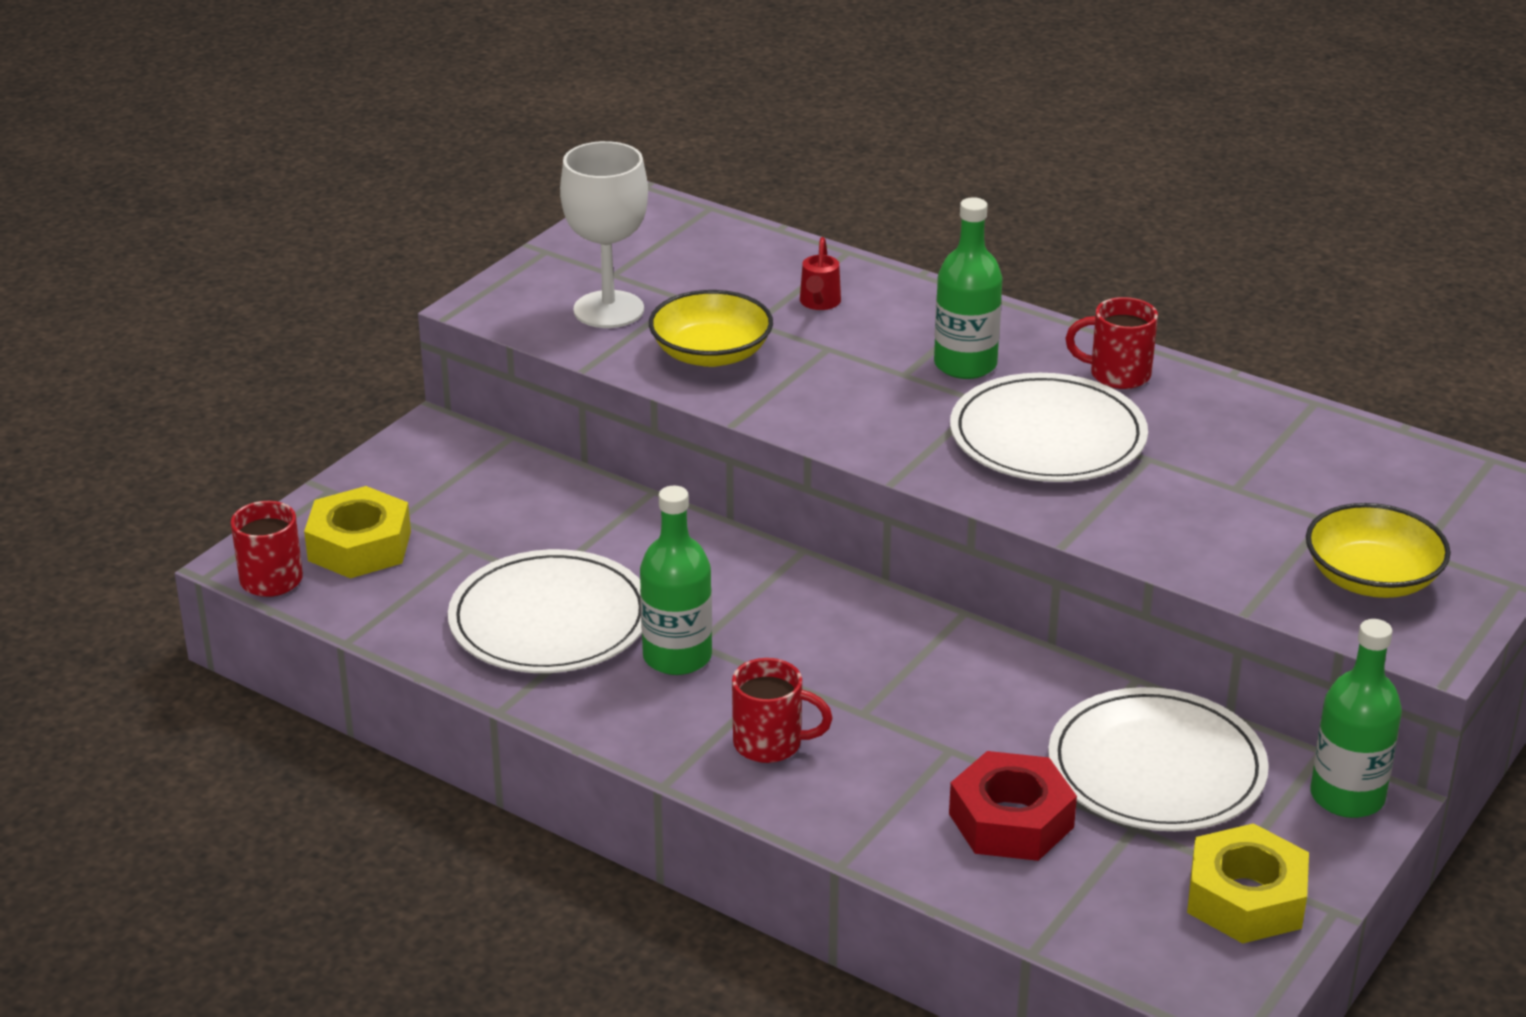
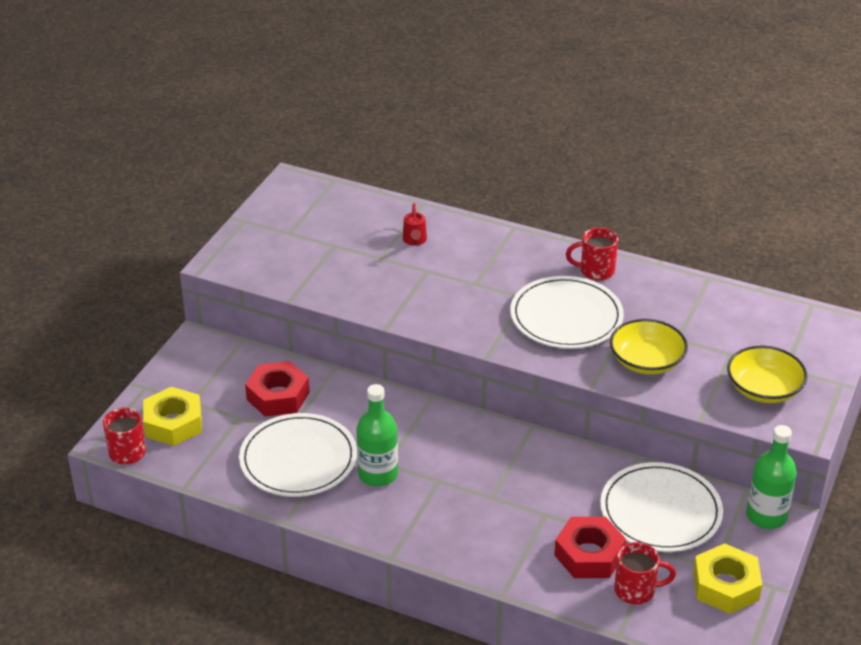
camera: 10 degrees left, 5 degrees up
(543, 524) = (278, 396): none -> red nut
(608, 310) = (293, 258): white goblet -> none
(711, 353) = (361, 282): yellow bowl -> yellow bowl (646, 361)
(770, 744) = (444, 524): red mug -> red mug (636, 590)
(965, 365) = (508, 274): green bottle -> none

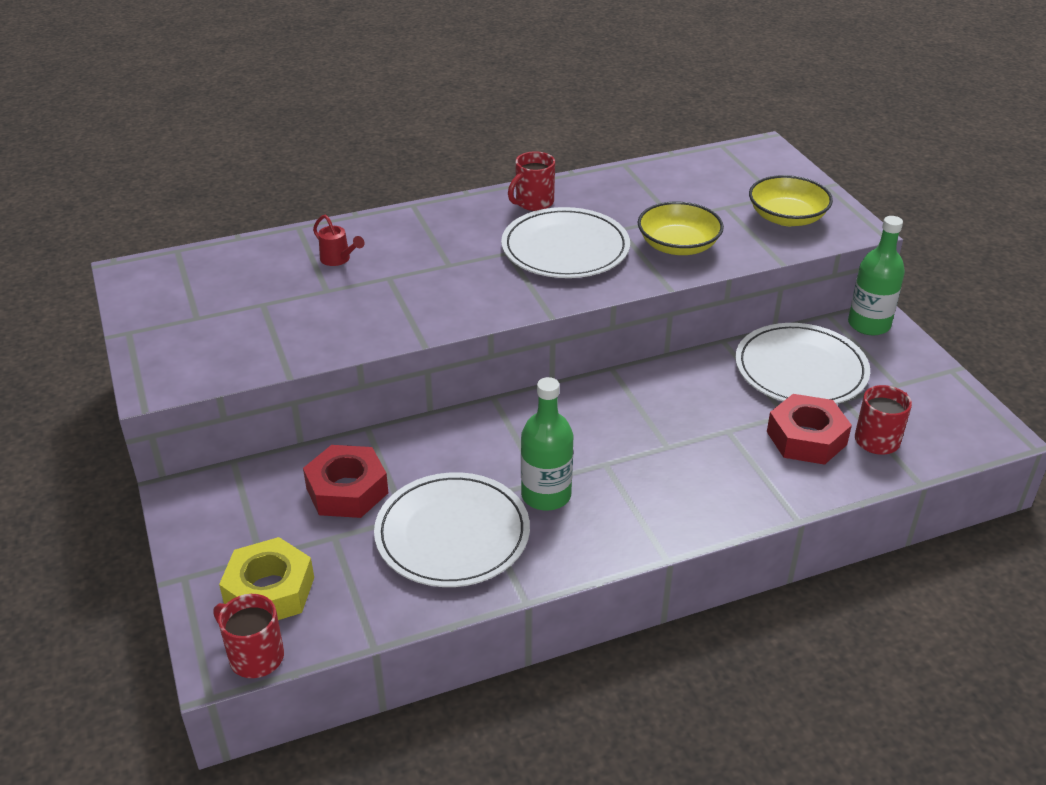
camera: 45 degrees left, 0 degrees up
(725, 586) = (924, 392): yellow nut -> none

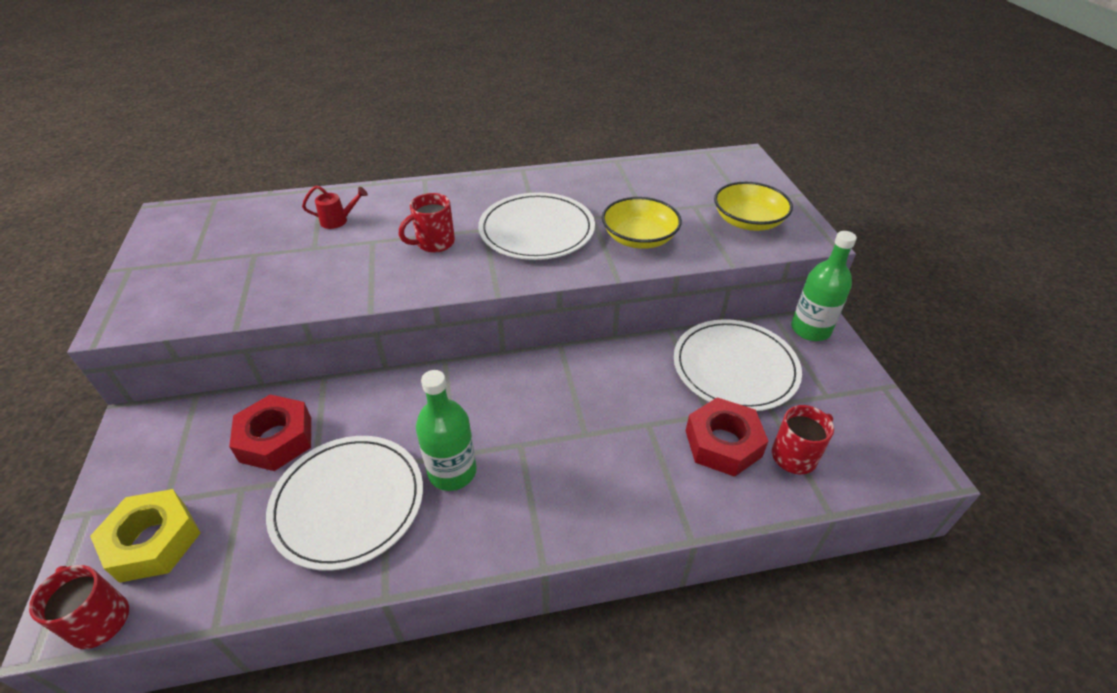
camera: 10 degrees right, 5 degrees up
(338, 259) = (338, 221): red watering can -> red watering can turned 60 degrees counterclockwise
(533, 203) = (525, 187): red mug -> red mug (434, 243)

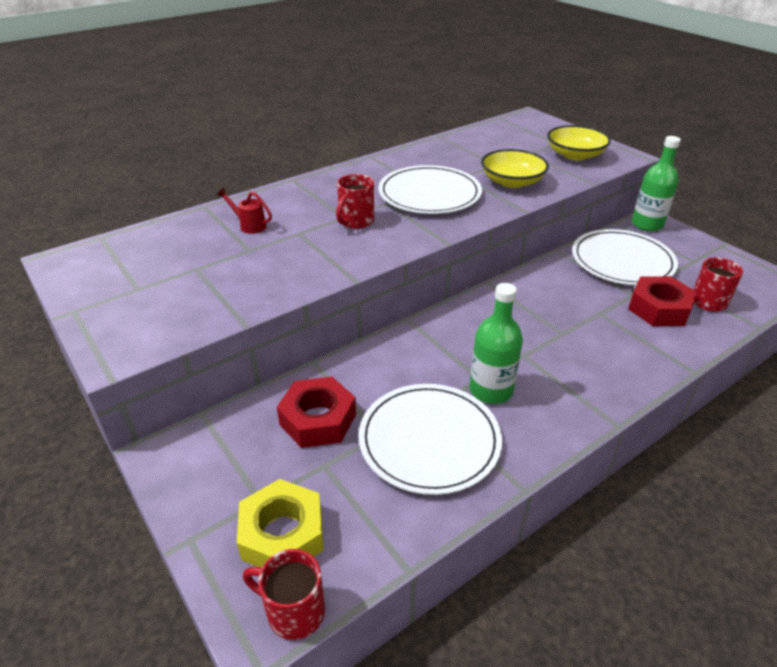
camera: 25 degrees left, 5 degrees down
(338, 221) = (249, 225): red watering can -> red watering can turned 120 degrees counterclockwise

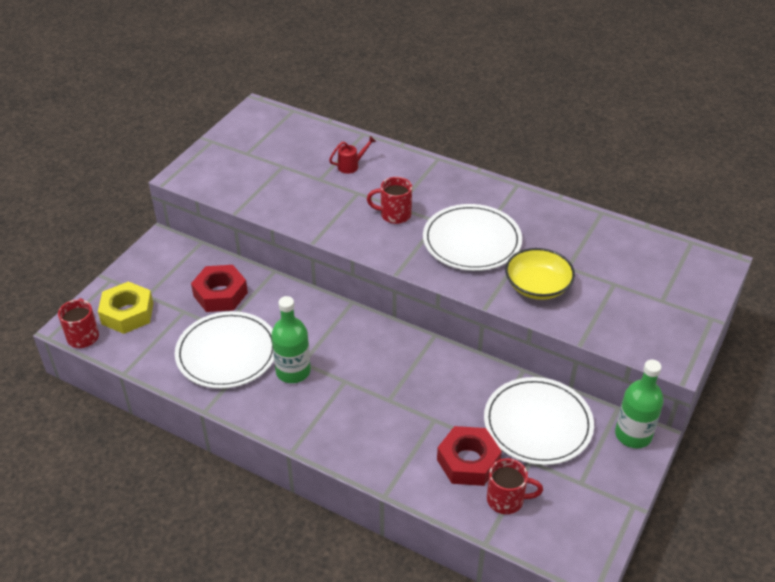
camera: 65 degrees right, 5 degrees up
(249, 225) = (351, 166): red watering can -> red watering can turned 60 degrees clockwise
(575, 155) = (640, 319): yellow bowl -> none

